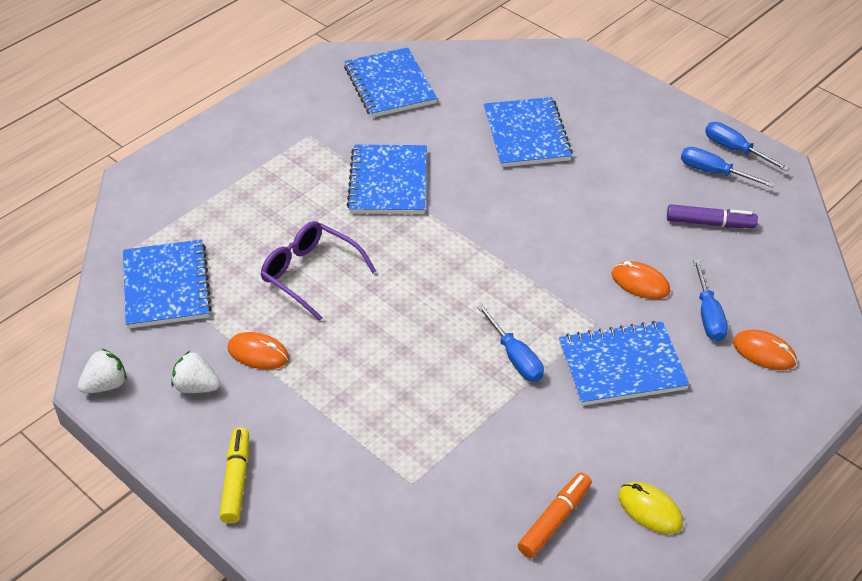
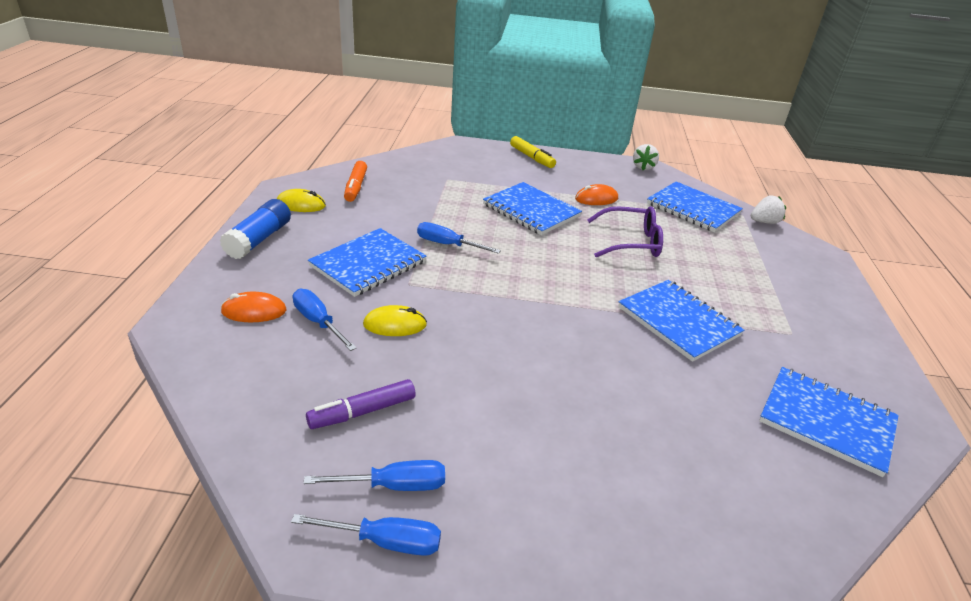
camera: 140 degrees right, 10 degrees down
(196, 386) = (603, 178): white strawberry -> white strawberry (764, 222)
(526, 135) = (634, 429): blue notebook -> blue notebook (531, 211)
(640, 283) = (395, 325): orange mouse -> yellow mouse
(727, 459) = (259, 239): none -> blue glue stick

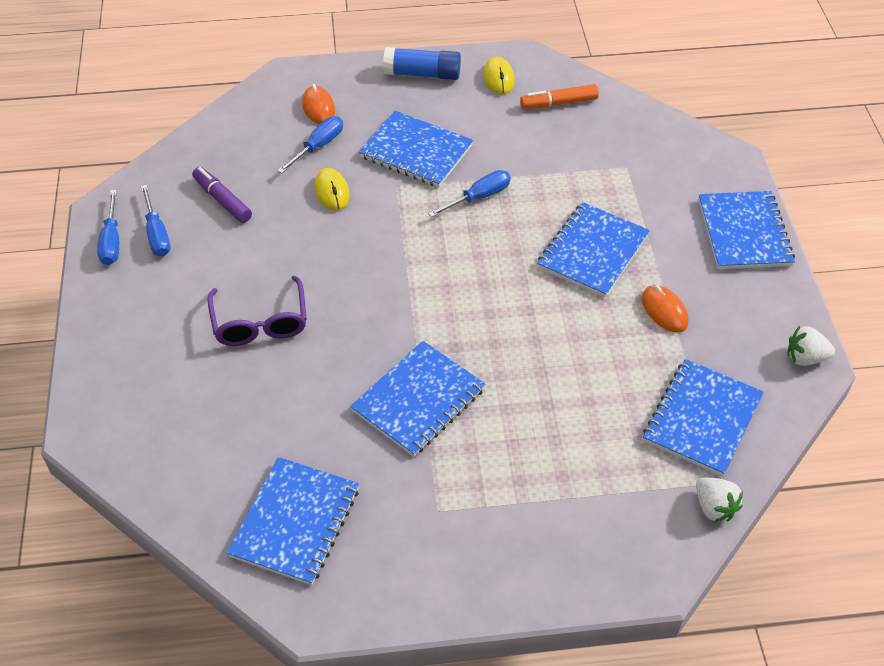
camera: 80 degrees right, 15 degrees up
(447, 245) = (479, 197): blue screwdriver -> blue screwdriver turned 45 degrees clockwise
(532, 157) = (744, 232): yellow marker -> blue notebook
(631, 242) = (569, 352): purple glasses -> purple glasses (260, 322)

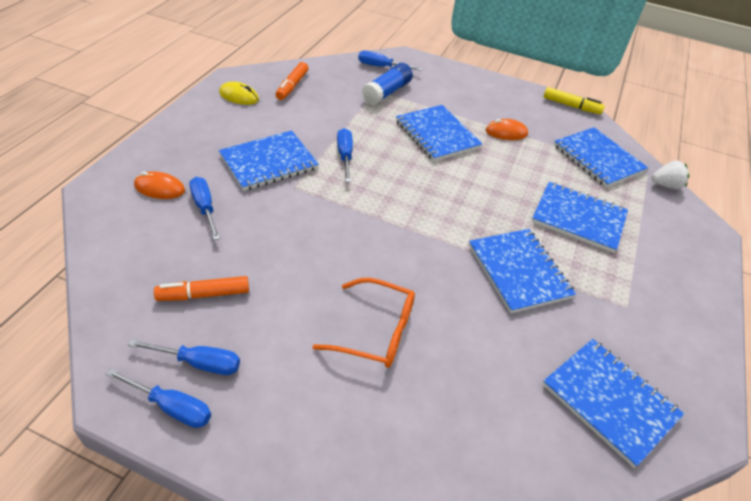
camera: 65 degrees left, 5 degrees down
(222, 200) = (204, 294): purple marker -> orange marker
(260, 322) = (376, 331): purple glasses -> orange glasses
(332, 191) = (265, 223): yellow mouse -> none
(422, 74) = (191, 123): blue glue stick -> blue glue stick (387, 92)
(682, 149) = (381, 67): none -> blue screwdriver
(744, 232) = (465, 80): blue notebook -> blue notebook (578, 218)
(805, 358) = (571, 106): white strawberry -> yellow marker

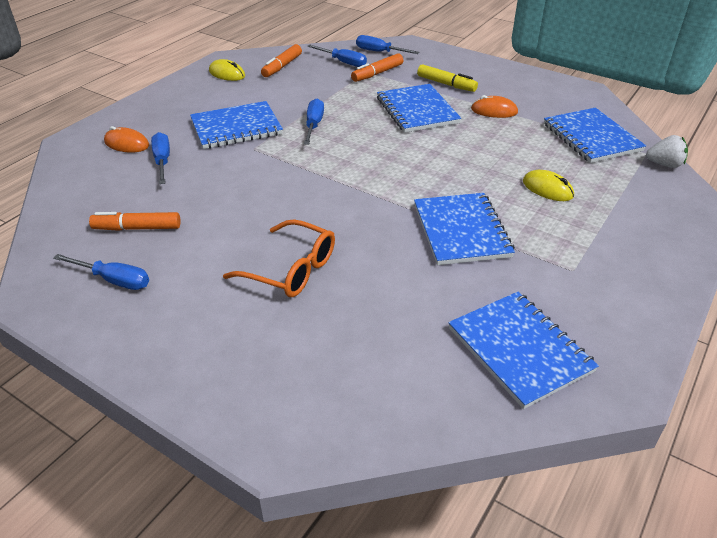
camera: 15 degrees right, 5 degrees down
(171, 407) = (77, 311): blue screwdriver -> blue screwdriver (343, 62)
(387, 92) = (377, 73): blue glue stick -> orange marker
(571, 106) = (578, 89): yellow marker -> yellow marker (446, 84)
(578, 218) = (547, 189): blue notebook -> yellow mouse

